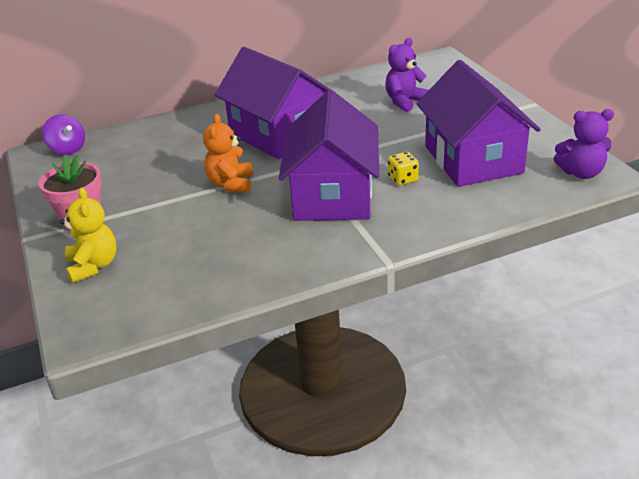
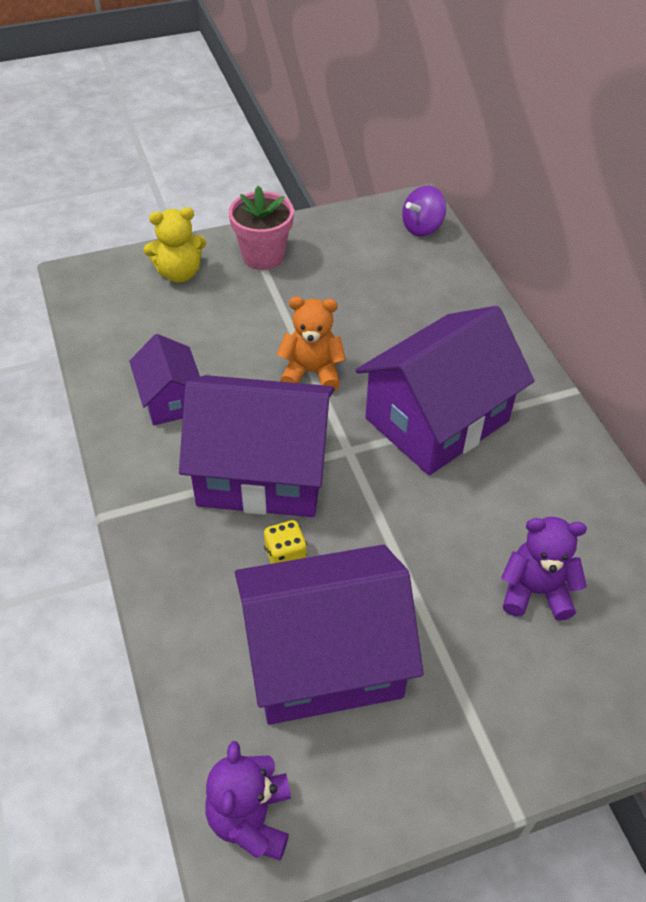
camera: 90 degrees right, 15 degrees up
(260, 247) = (171, 399): none -> purple house
(405, 101) = (535, 591): purple teddy bear -> purple teddy bear turned 45 degrees counterclockwise

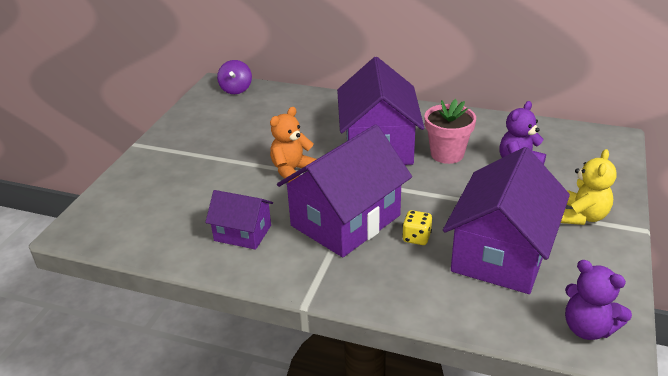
camera: 50 degrees left, 15 degrees down
(179, 273) = (139, 185): yellow teddy bear -> yellow teddy bear (582, 216)
(263, 256) = (175, 148): pink flower pot -> pink flower pot (447, 154)

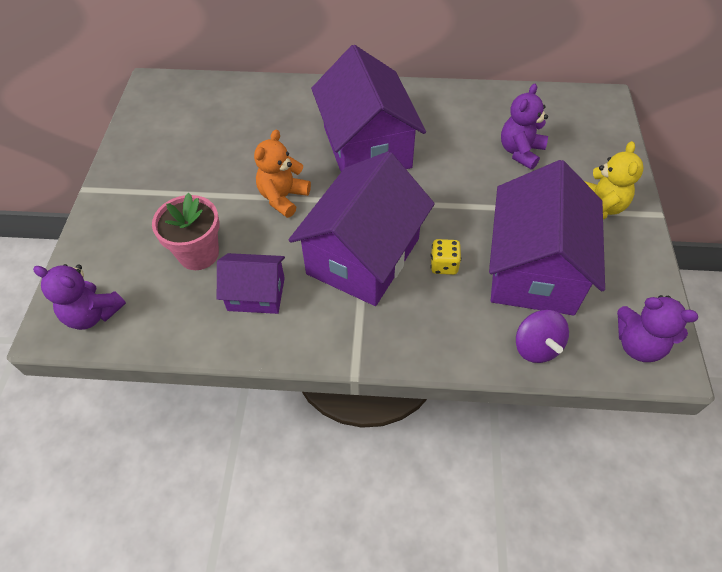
camera: 15 degrees left, 20 degrees up
(106, 226) = (93, 314): none -> purple teddy bear
(236, 89) = (179, 89): purple spinning top -> purple spinning top (536, 347)
(447, 154) = (443, 148): pink flower pot -> pink flower pot (198, 254)

